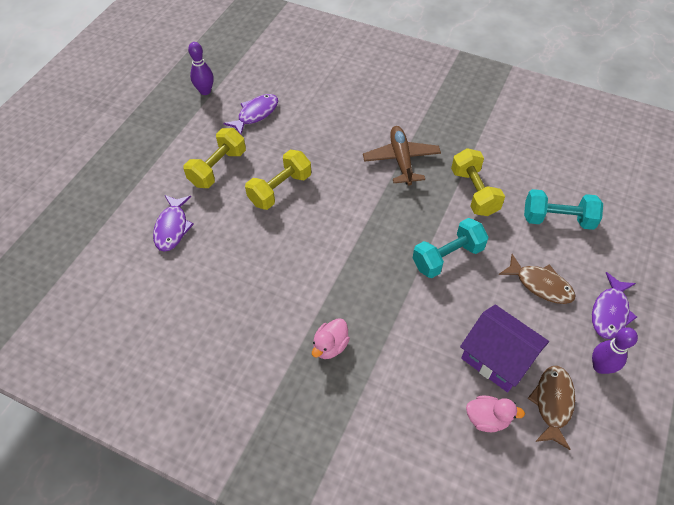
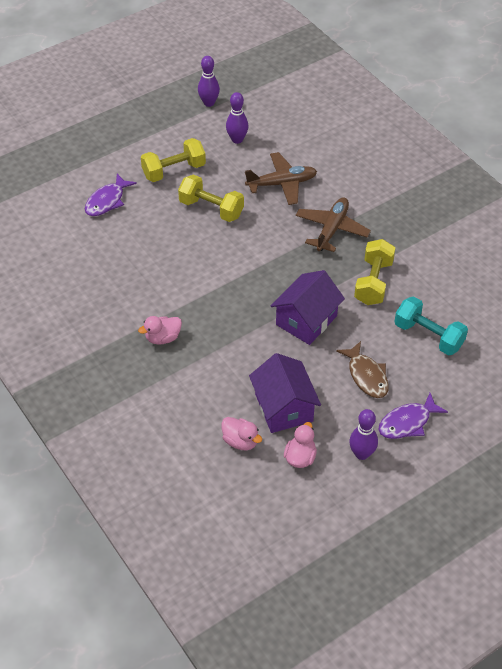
camera: 30 degrees right, 5 degrees down
(256, 114) = (237, 139): purple fish -> purple bowling pin
(280, 189) = (211, 209): yellow dumbbell -> yellow dumbbell turned 45 degrees clockwise
(326, 137) = (281, 184): none -> brown plane
(447, 257) = (306, 320): turquoise dumbbell -> purple house
(552, 403) = (300, 457): brown fish -> pink duck

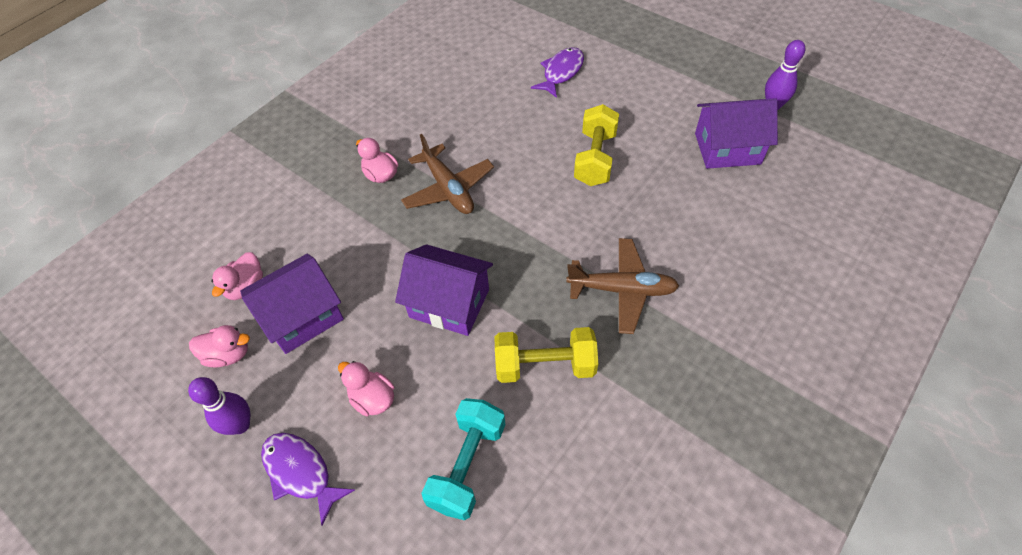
camera: 75 degrees right, 5 degrees up
(107, 201) = (561, 72): purple fish -> purple fish turned 105 degrees clockwise
(174, 171) = (638, 109): yellow dumbbell -> none
(237, 139) = (727, 148): purple bowling pin -> purple house
(281, 184) = (676, 213): brown plane -> brown plane (448, 188)
(366, 376) = (373, 398): brown fish -> pink duck

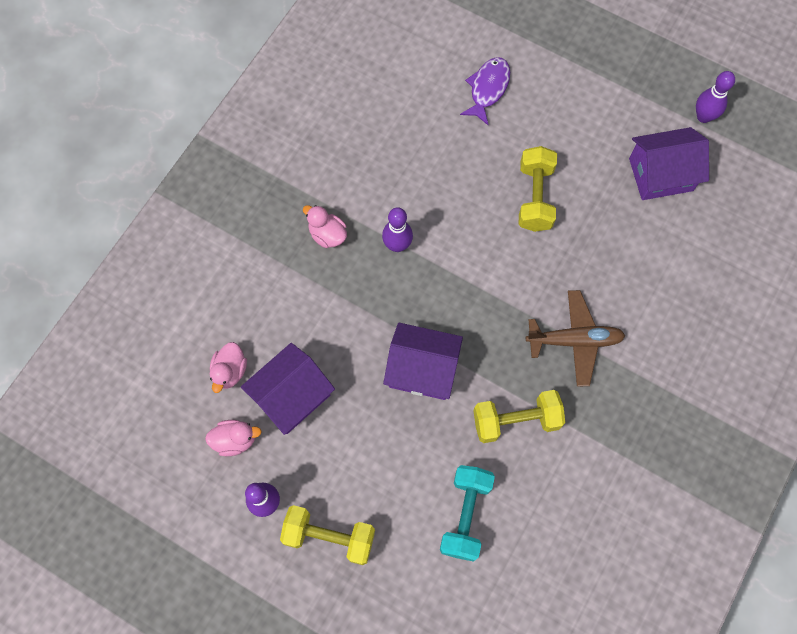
camera: 10 degrees left, 15 degrees up
(300, 472) = (329, 537): purple fish -> yellow dumbbell
(373, 398) = (374, 467): pink duck -> none
(448, 188) = (397, 245): brown plane -> purple bowling pin

